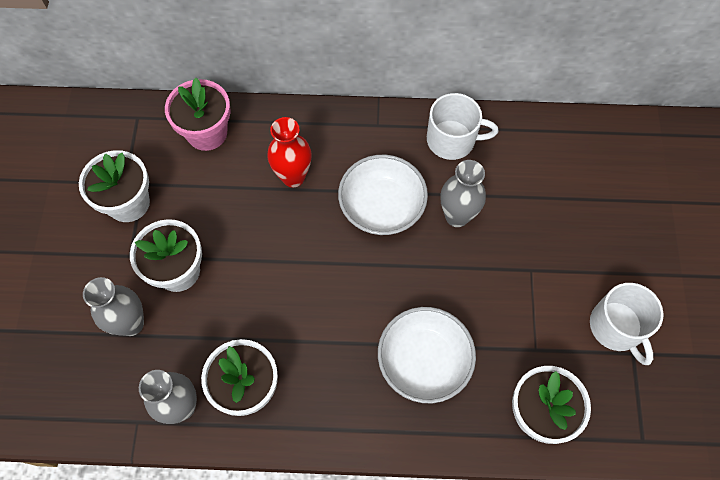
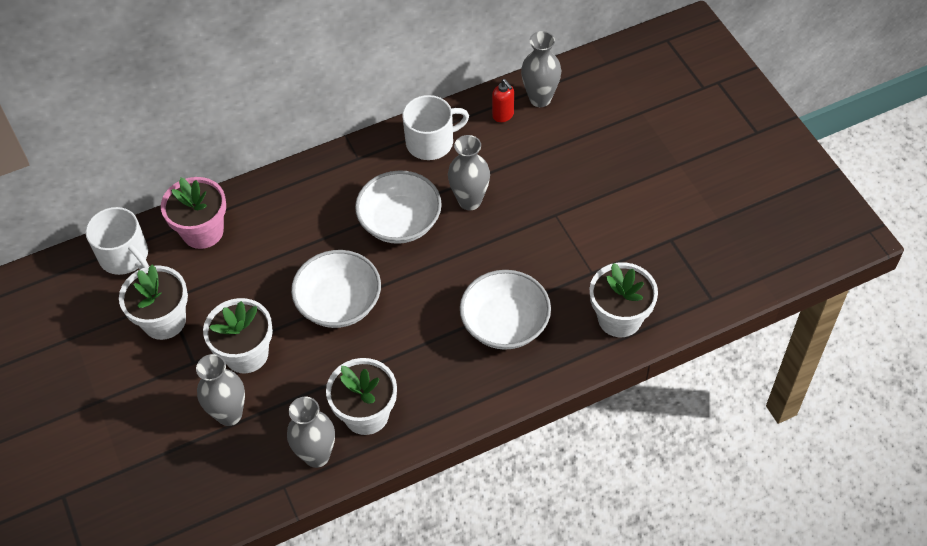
camera: 25 degrees left, 10 degrees down
(284, 262) = (339, 303): none -> white bowl
(293, 177) = (306, 233): red vase -> none
(533, 143) = (503, 115): none -> red soap dispenser
(577, 142) = (540, 99): none -> grey vase
(617, 327) = (648, 226): white mug -> white mug (125, 256)

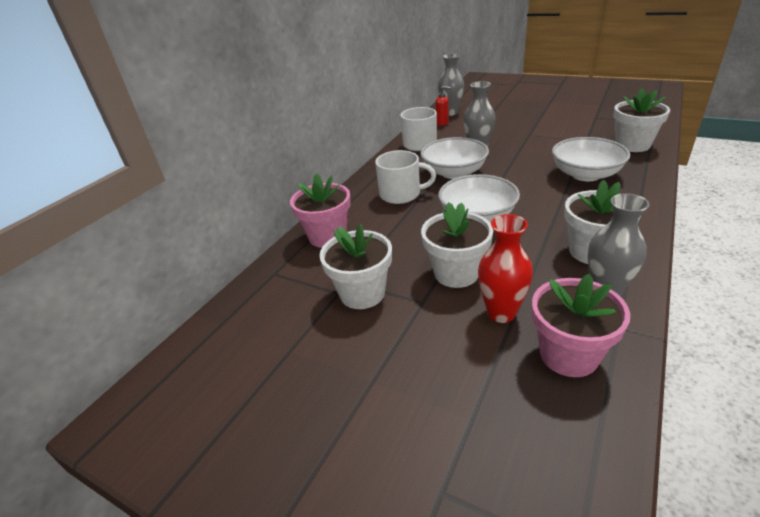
camera: 35 degrees left, 20 degrees down
(125, 256) = (278, 278): white mug -> white mug (401, 194)
(225, 478) = (568, 355): none -> pink flower pot
(229, 414) = (501, 313): grey vase -> red vase

